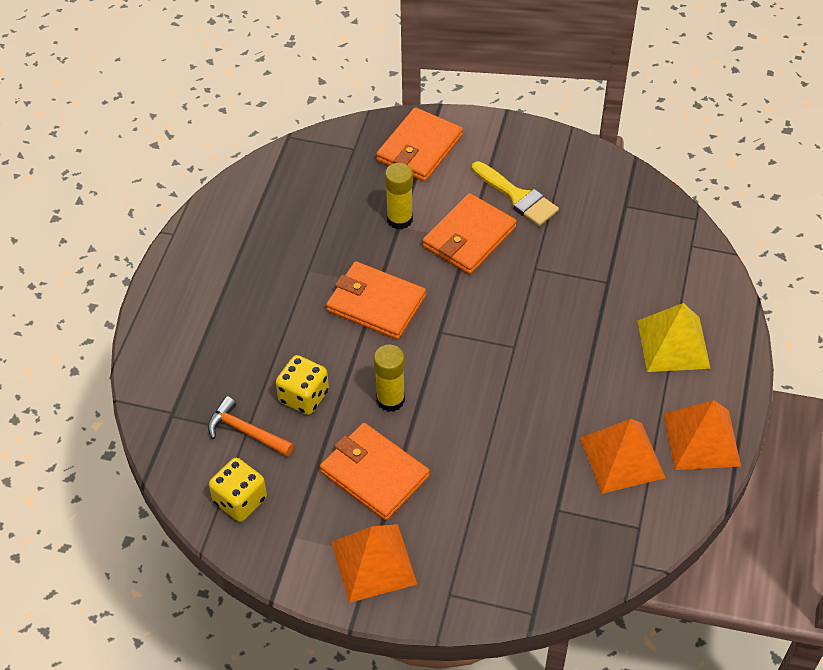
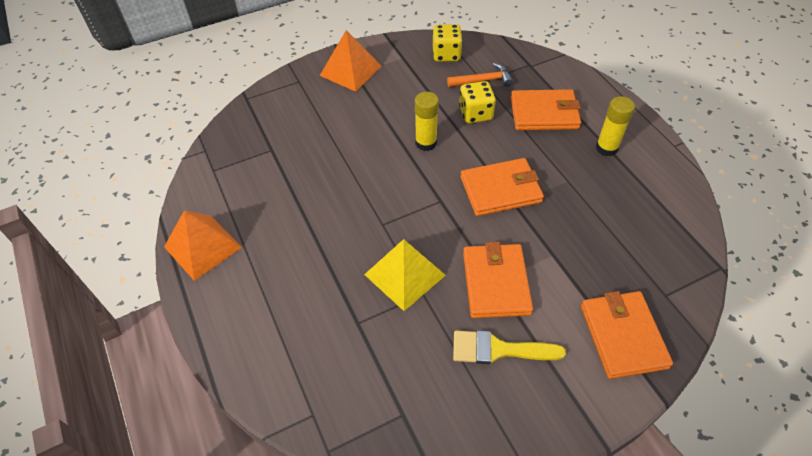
camera: 140 degrees right, 0 degrees up
(374, 474) = (392, 104): orange wallet -> orange wallet (544, 113)
(399, 219) = (559, 260): yellow glue stick -> yellow glue stick (606, 148)
(622, 458) = (251, 201): orange pyramid -> none
(673, 344) = (268, 305): yellow pyramid -> yellow pyramid (404, 275)

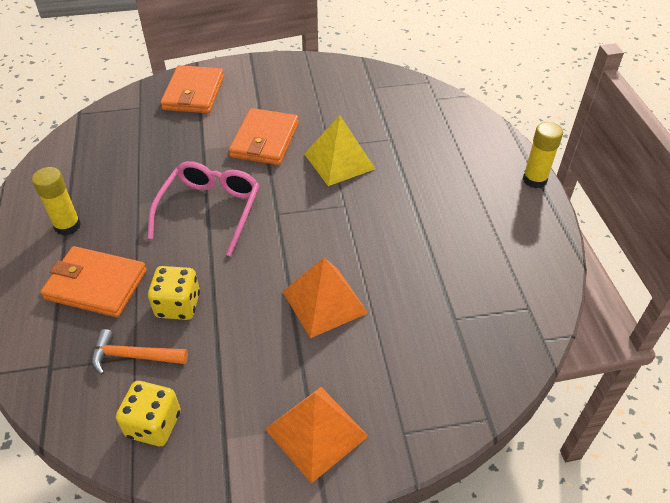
camera: 165 degrees left, 5 degrees down
(202, 247) = (531, 224): orange pyramid -> orange pyramid (324, 302)
(426, 143) = (260, 281): yellow glue stick -> yellow glue stick (534, 180)
(498, 349) = (288, 103): yellow brush -> none
(501, 190) = (210, 210): orange wallet -> pink glasses

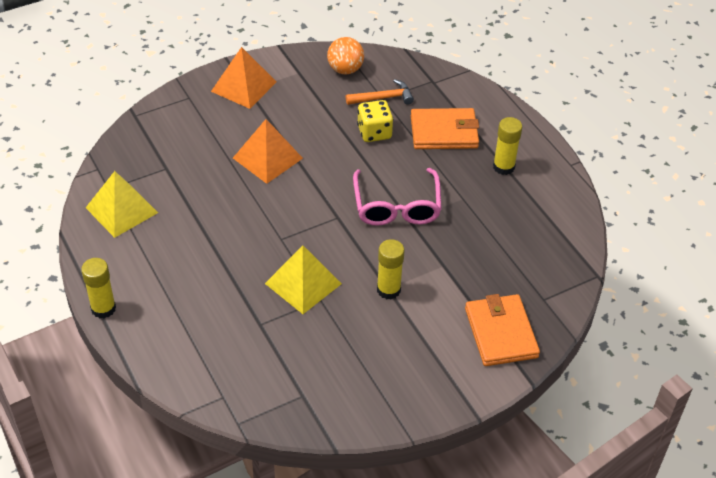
camera: 160 degrees right, 0 degrees up
(154, 424) = (345, 69): yellow dice -> orange ball
(265, 140) = (388, 290): orange wallet -> yellow glue stick
(513, 275) = (122, 210): none -> yellow pyramid

